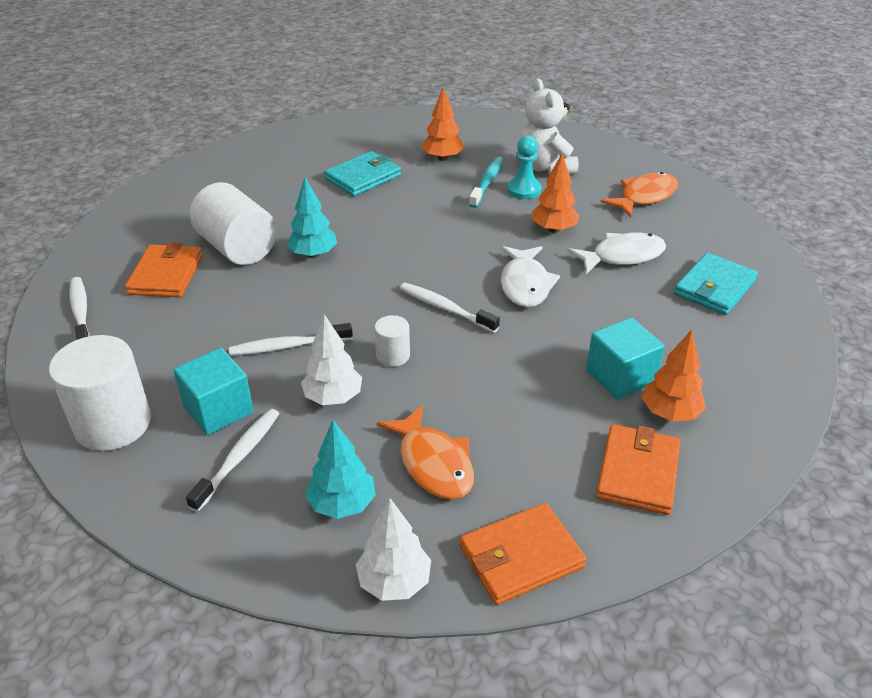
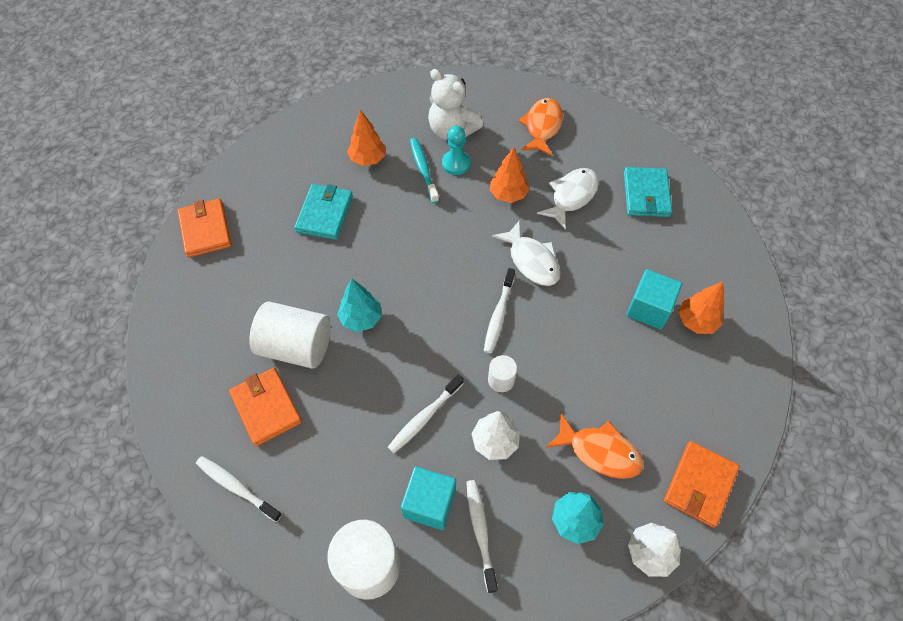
camera: 35 degrees left, 20 degrees up
(445, 308) = (498, 315): white toothbrush -> white toothbrush turned 75 degrees counterclockwise
(638, 472) = (712, 379): orange wallet -> orange wallet (205, 230)

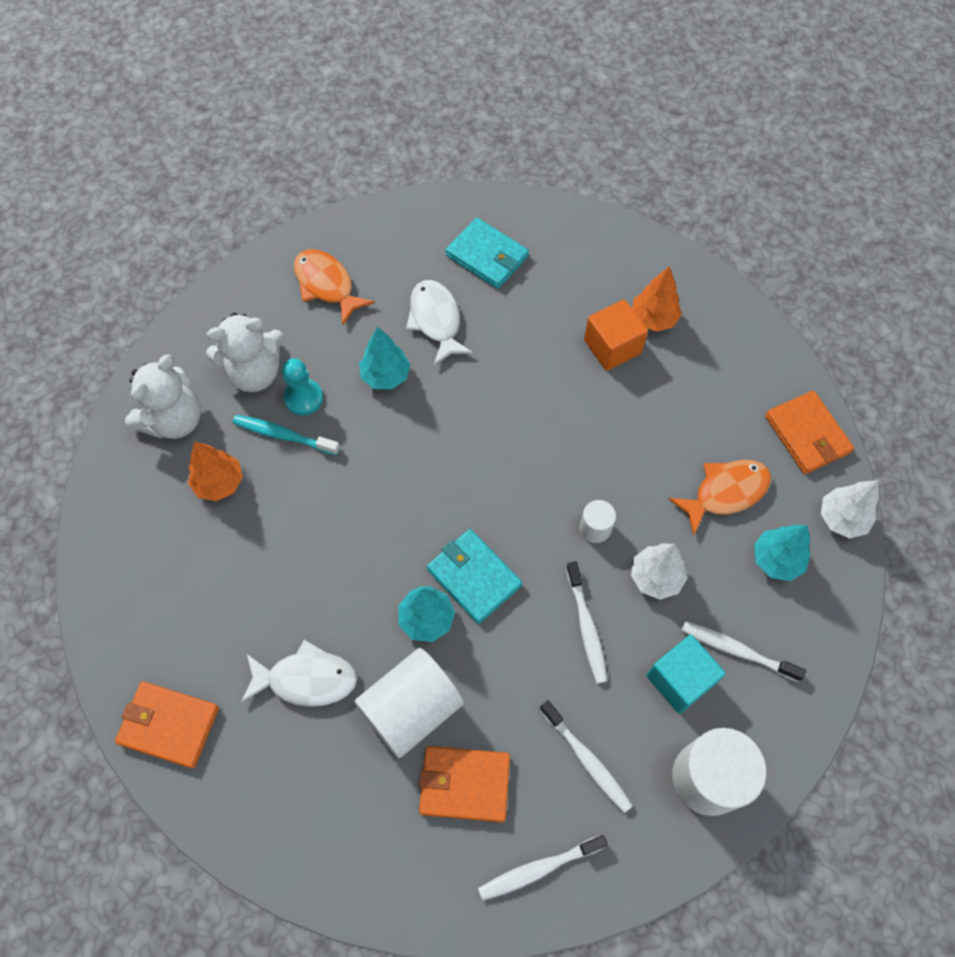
camera: 55 degrees left, 5 degrees up
(324, 214) = (258, 575): turquoise wallet -> turquoise wallet (474, 577)
(389, 114) = (174, 420): none -> white teddy bear
(498, 315) = (522, 482): white toothbrush -> white toothbrush (587, 760)
(508, 194) = (385, 376): orange tree -> turquoise tree
(531, 260) = (482, 409): white fish -> white fish (306, 679)
(649, 308) = (612, 346): turquoise cube -> orange cube

